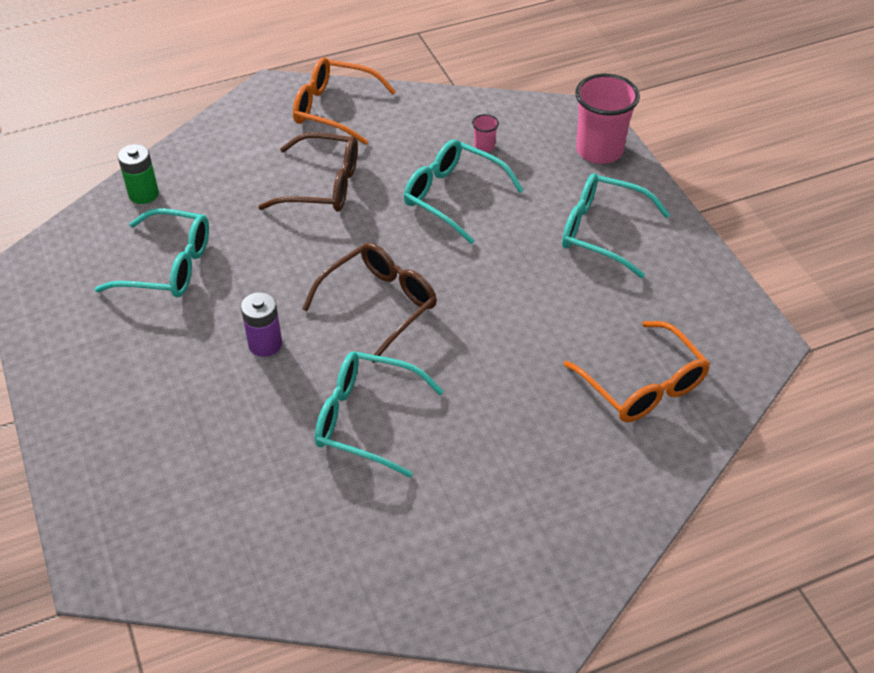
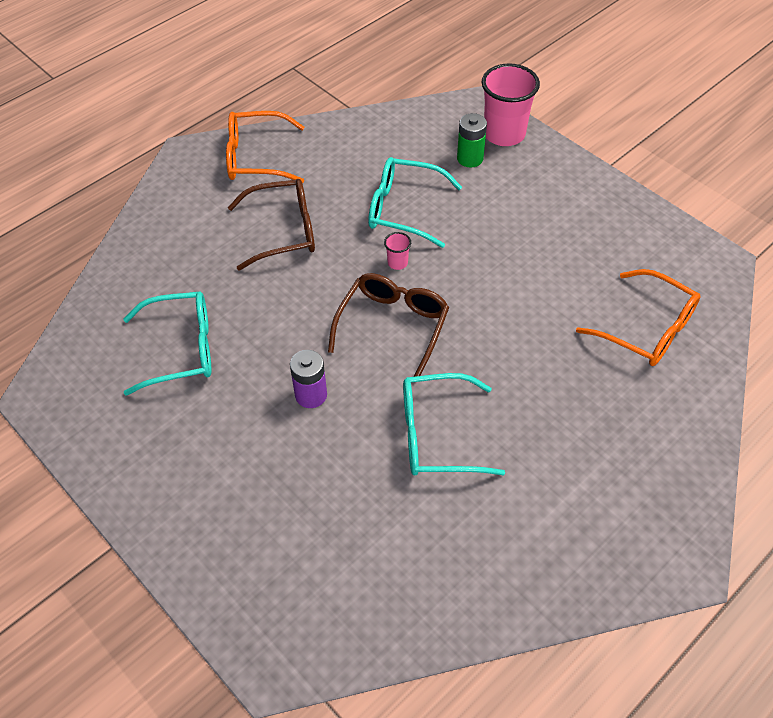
camera: 20 degrees left, 5 degrees up
(143, 194) = (120, 287): green battery -> green battery (470, 158)
(484, 147) = (406, 157): pink cup -> pink cup (397, 263)
(602, 232) = (544, 205): turquoise glasses -> none

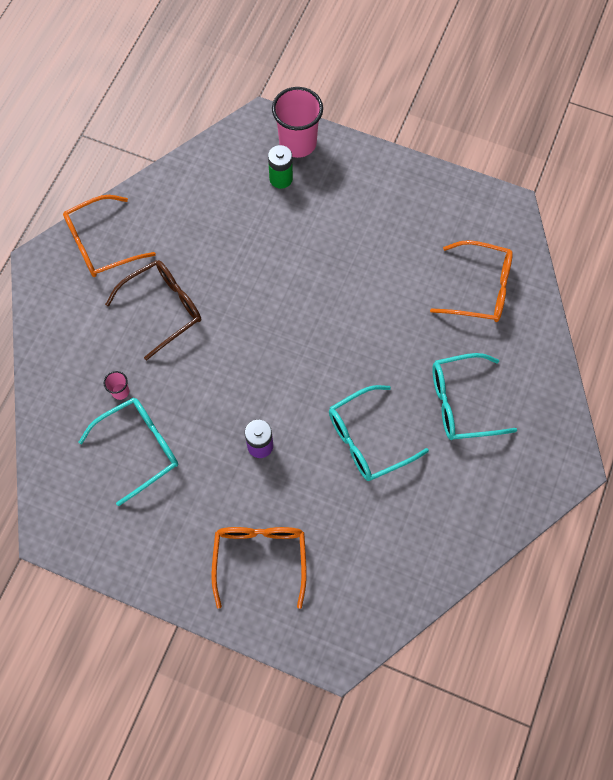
camera: 25 degrees left, 15 degrees up
(245, 512) = (260, 558): none -> orange glasses
(393, 326) = (293, 361): brown glasses -> none
(397, 263) = (269, 303): pink cup -> pink cup (120, 391)
(403, 209) = (250, 250): turquoise glasses -> turquoise glasses (461, 403)

